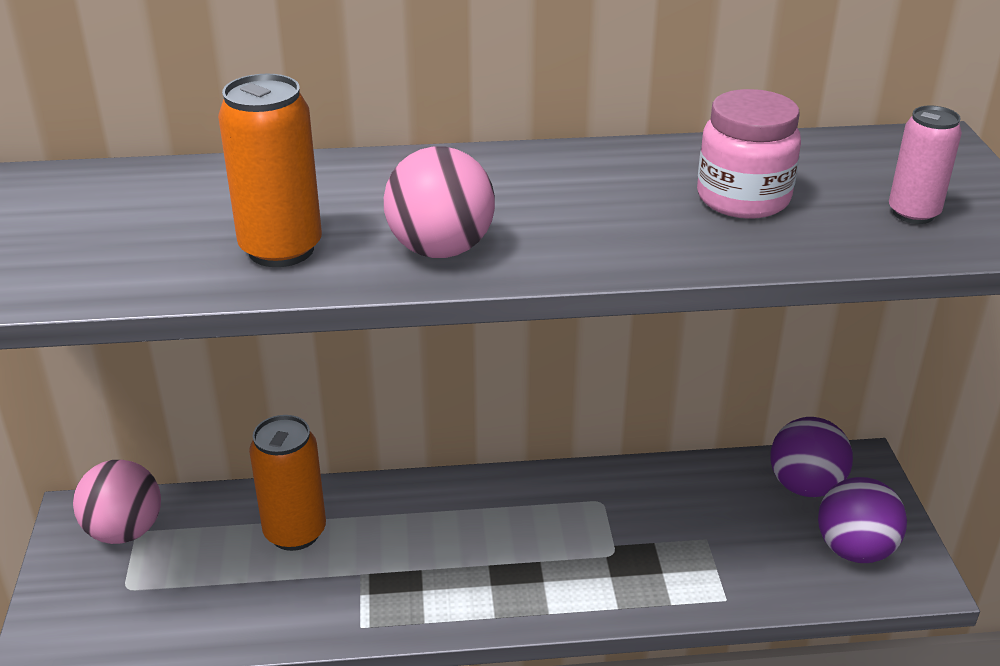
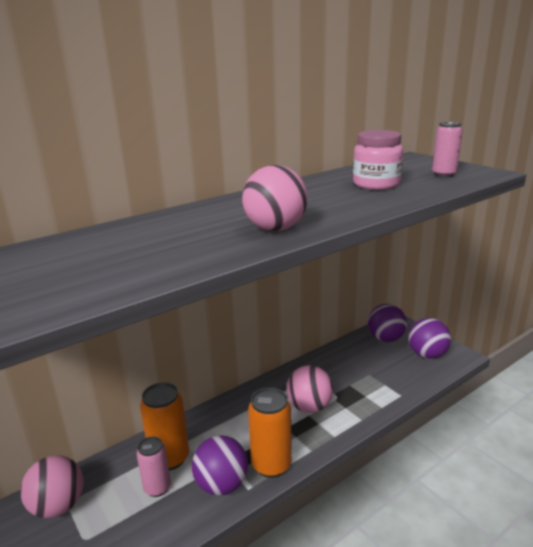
camera: 30 degrees left, 10 degrees down
(250, 565) = (157, 488): none -> pink can
(281, 249) = (188, 250): orange can -> orange can (271, 465)
(332, 603) = (222, 484): none -> purple ball
(553, 548) = (309, 407): none -> pink ball

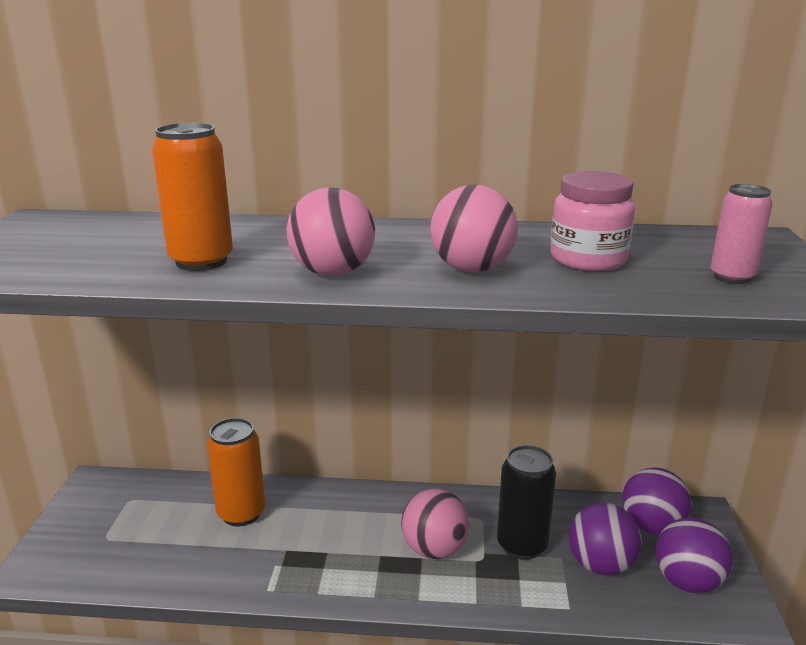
camera: 40 degrees right, 0 degrees up
(58, 506) = (121, 498): pink ball -> pink ball (471, 269)
(157, 488) = (200, 533): pink can -> none
(222, 484) = (251, 568): purple ball -> purple ball (600, 565)
(271, 465) = (316, 582): orange can -> orange can (201, 261)
(346, 379) = (522, 545): none -> black can

